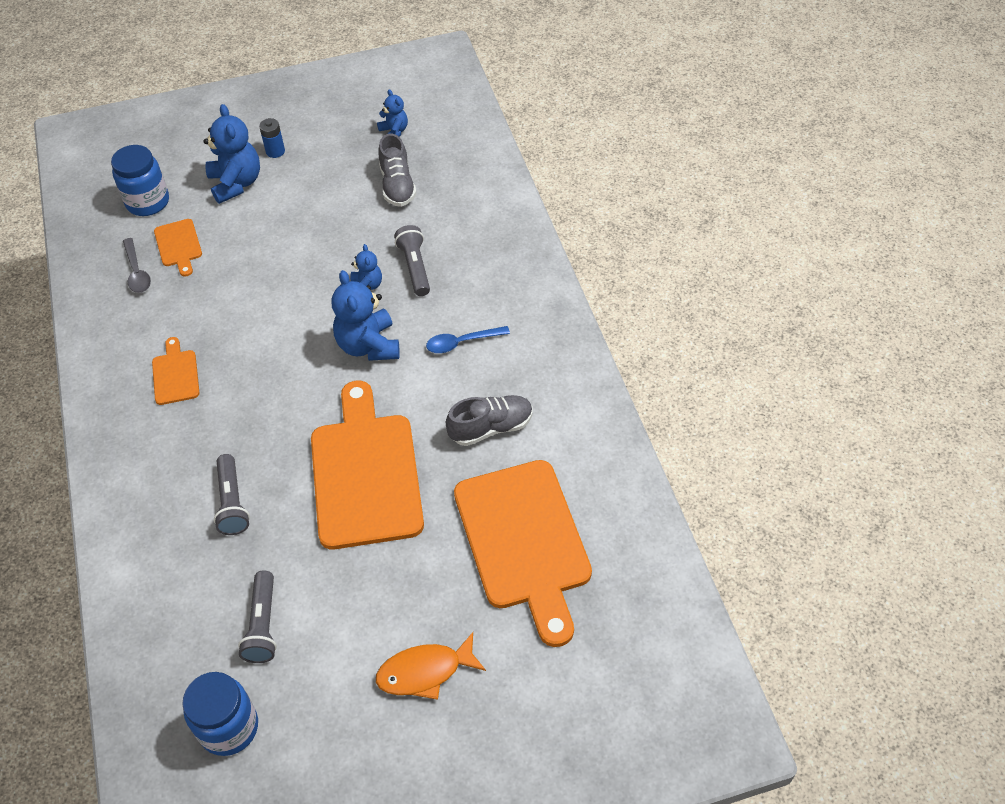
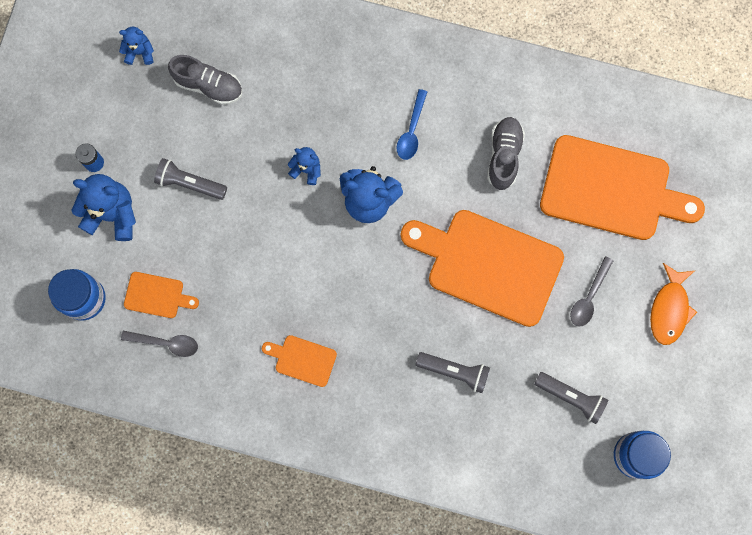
camera: 60 degrees left, 25 degrees up
(388, 583) = (589, 297): none -> grey spoon
(415, 267) = (311, 122): grey flashlight -> grey flashlight (190, 183)

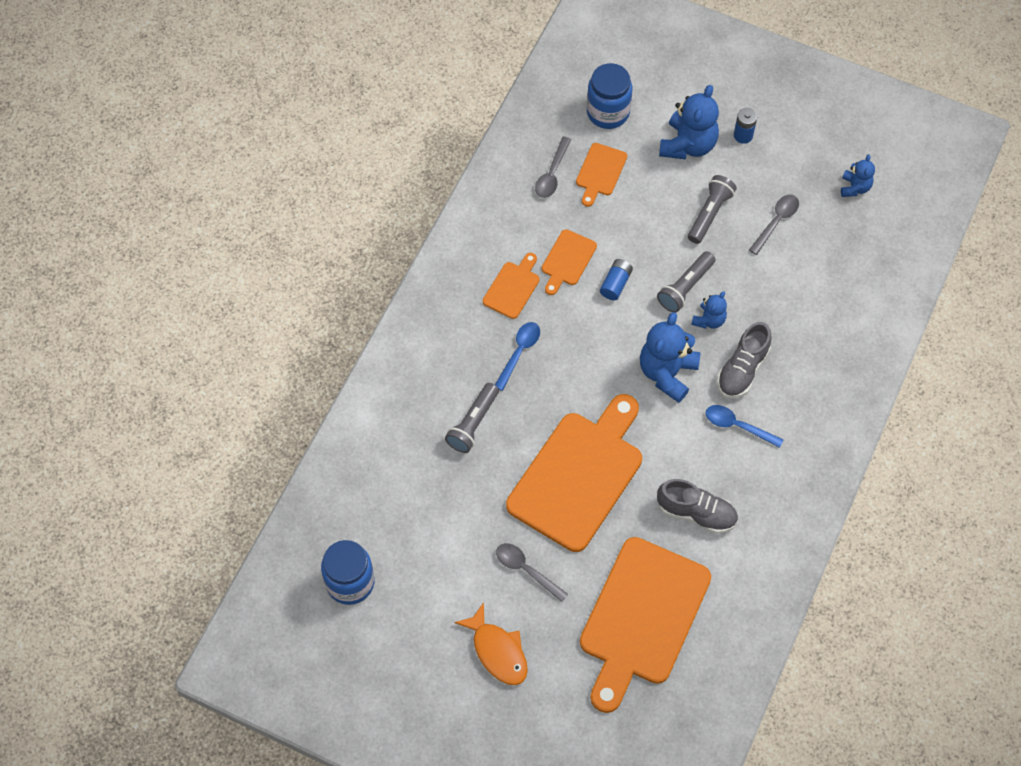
camera: 100 degrees right, 15 degrees down
(189, 120) = (776, 222): none -> grey spoon
(208, 85) = (812, 244): grey shoe -> grey shoe (742, 369)
(263, 312) = (567, 260): none -> orange cutting board
(282, 261) = (615, 284): none -> blue battery
(372, 341) = (519, 352): none -> blue spoon
(571, 397) = (423, 531): grey flashlight -> grey flashlight (685, 287)
(669, 309) = (497, 651): orange fish -> orange fish turned 150 degrees counterclockwise

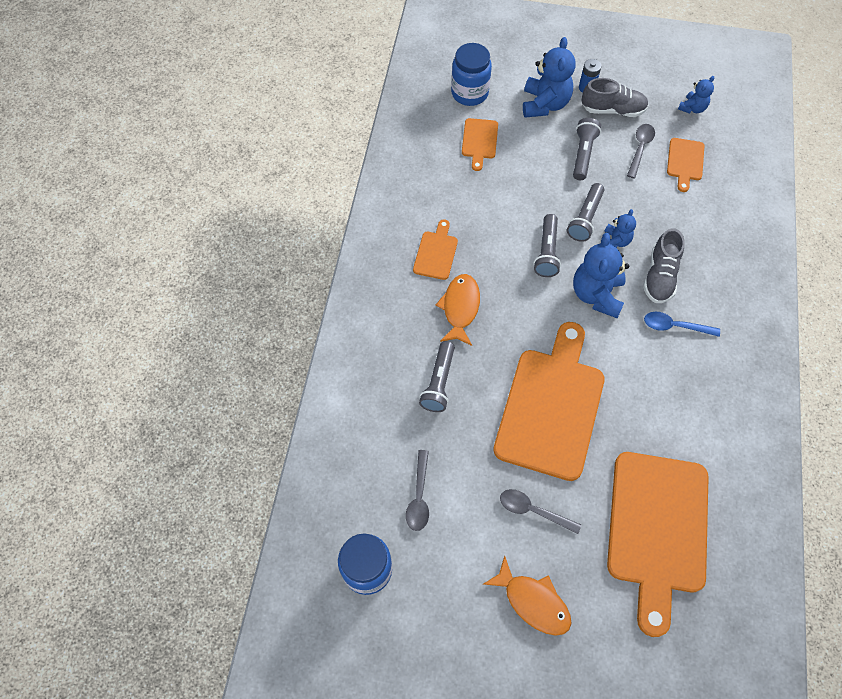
camera: 15 degrees left, 0 degrees up
(519, 352) = (460, 308): blue spoon -> orange fish
(552, 174) = (439, 151): grey spoon -> grey spoon (419, 496)
(567, 260) = (476, 219): orange cutting board -> orange cutting board (685, 162)
(615, 284) = (524, 229): blue battery -> none
(630, 315) = (546, 252): none -> grey flashlight
(696, 513) = (669, 414): grey shoe -> grey shoe (612, 110)
(855, 187) = (692, 108): blue teddy bear -> blue teddy bear turned 45 degrees clockwise

